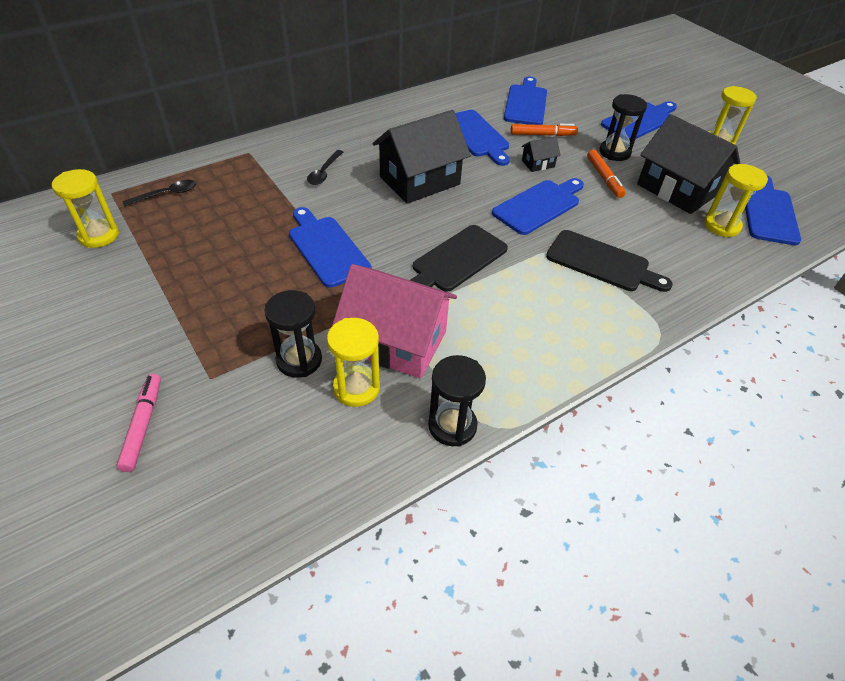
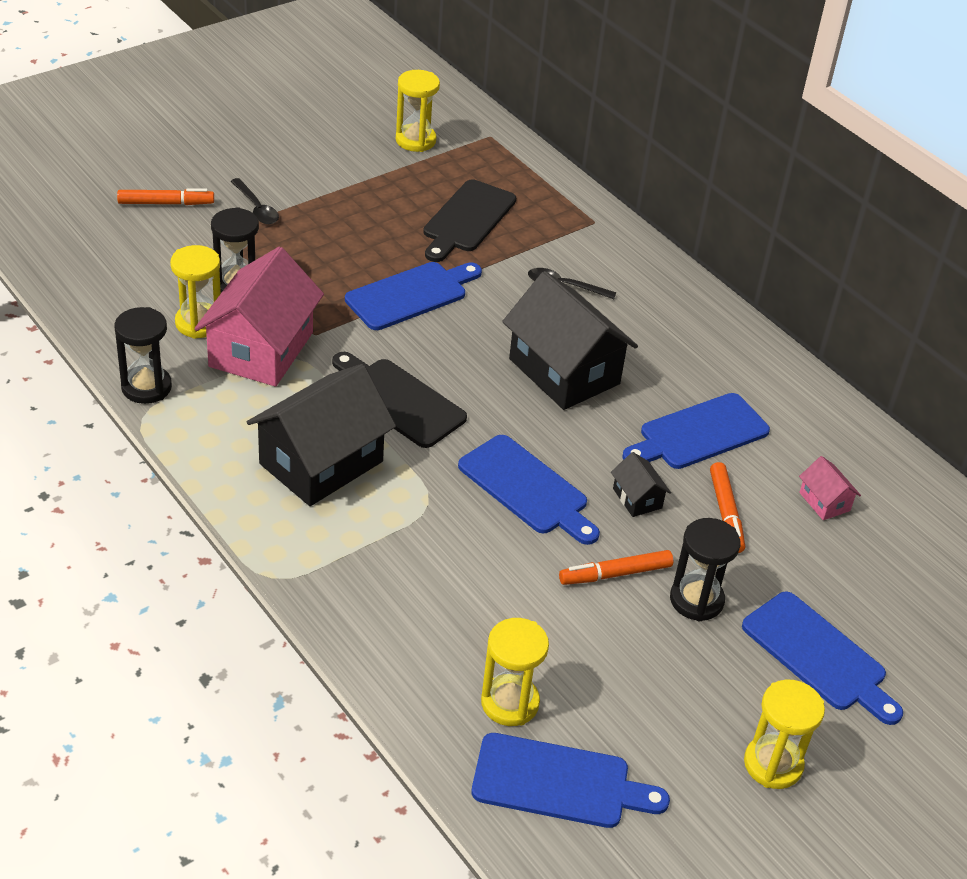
camera: 85 degrees right, 5 degrees down
(143, 425) = (166, 203): pink marker -> orange marker
(166, 194) = (494, 172): black spoon -> black spoon (256, 208)
(526, 103) = (824, 502): blue cutting board -> pink house
(602, 263) = (406, 540): black cutting board -> black cutting board (467, 219)
(677, 189) = (602, 665): black house -> black house (321, 463)

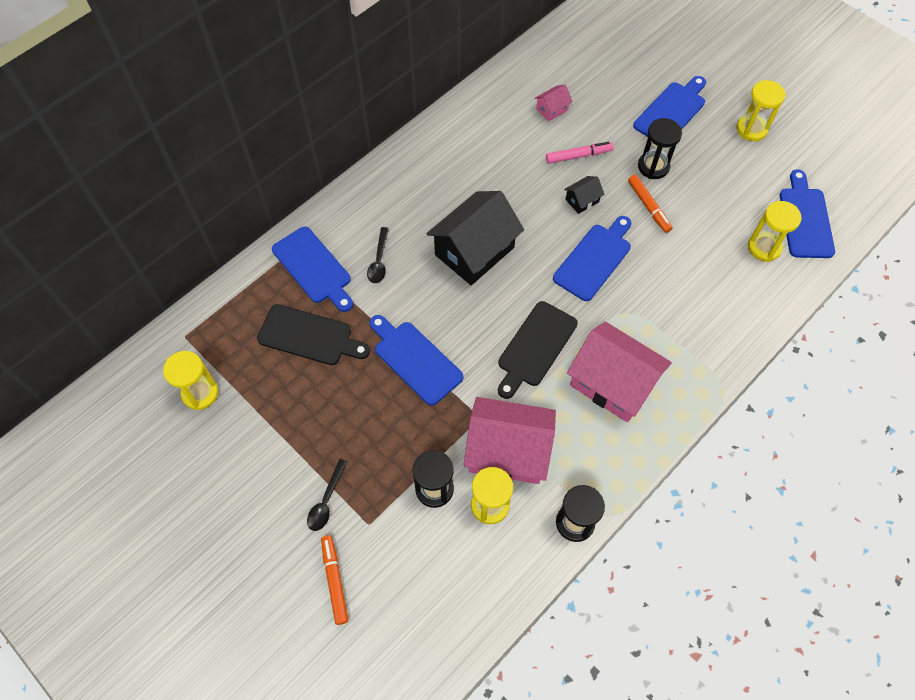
camera: 95 degrees left, 20 degrees up
(256, 208) = (326, 501): black spoon -> black spoon turned 150 degrees clockwise
(321, 463) = (612, 383): black house -> pink house
(699, 433) = (513, 172): blue cutting board -> blue cutting board (313, 268)
(726, 513) = (578, 156): orange marker -> pink marker

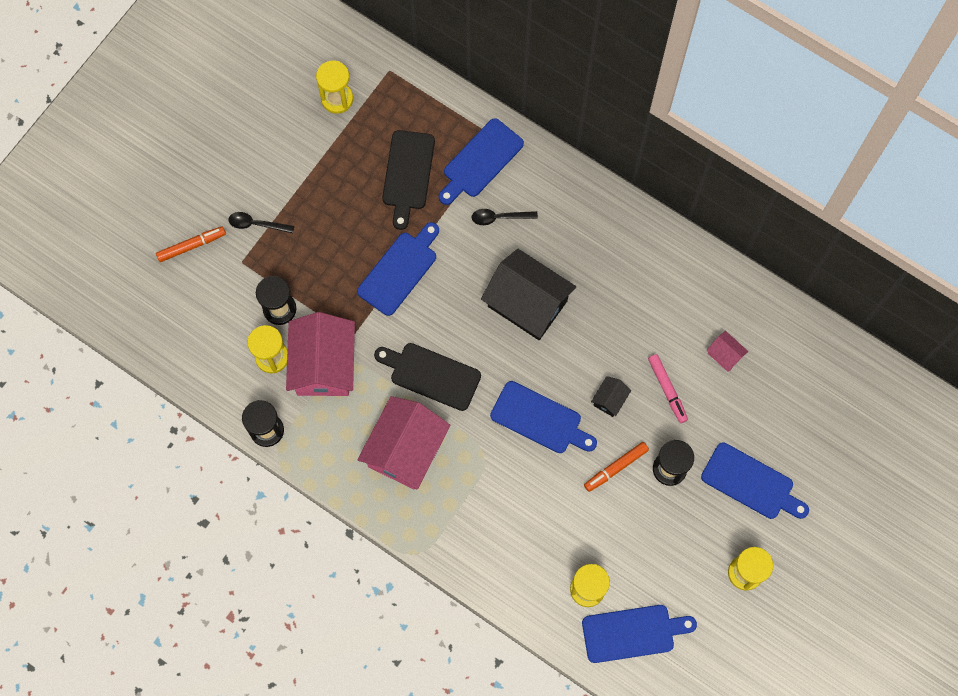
camera: 80 degrees right, 10 degrees up
(582, 200) = (609, 399): black house -> black house turned 75 degrees clockwise

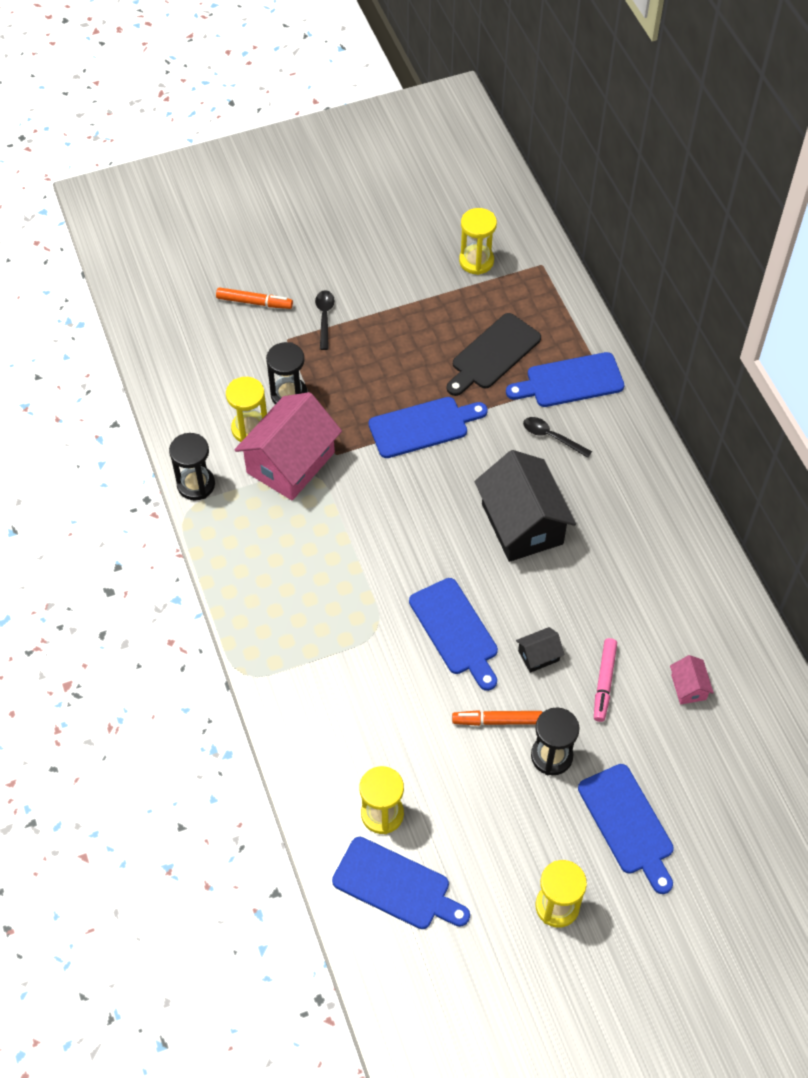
camera: 35 degrees right, 15 degrees down
(256, 224) = (324, 317): black spoon -> black spoon turned 45 degrees clockwise
(405, 450) = (307, 578): pink house -> none
(431, 375) = (382, 529): black cutting board -> none

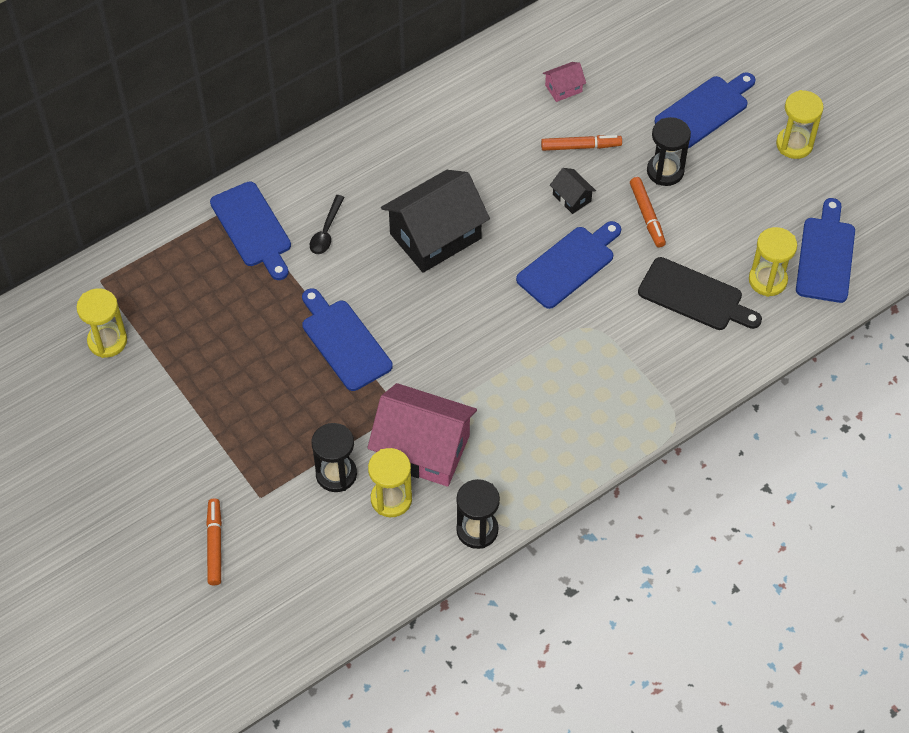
camera: 105 degrees left, 0 degrees up
(324, 317) = (220, 468): black spoon -> none
(493, 354) = (234, 300): black cutting board -> black cutting board (694, 296)
(604, 682) = (581, 146): pink marker -> orange marker

